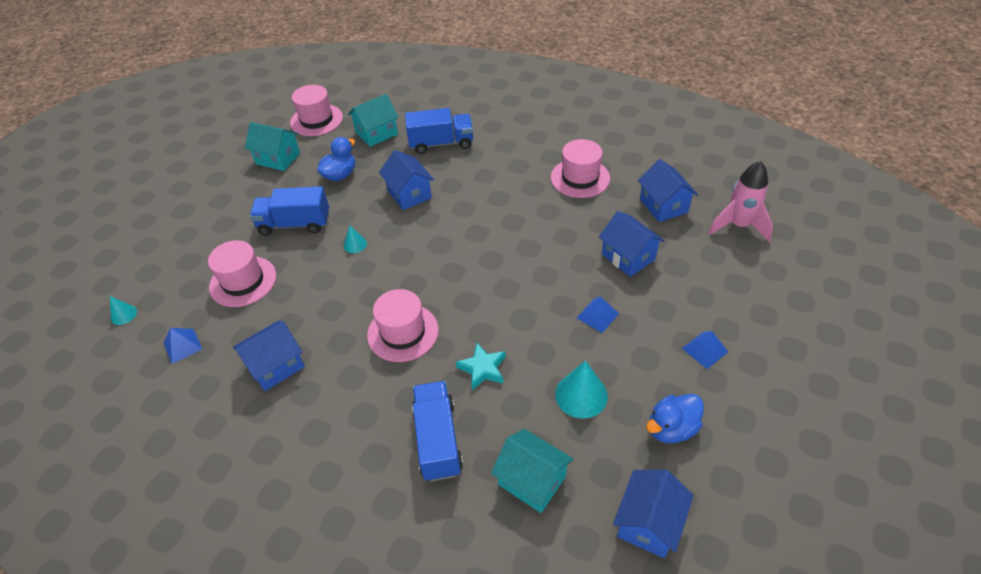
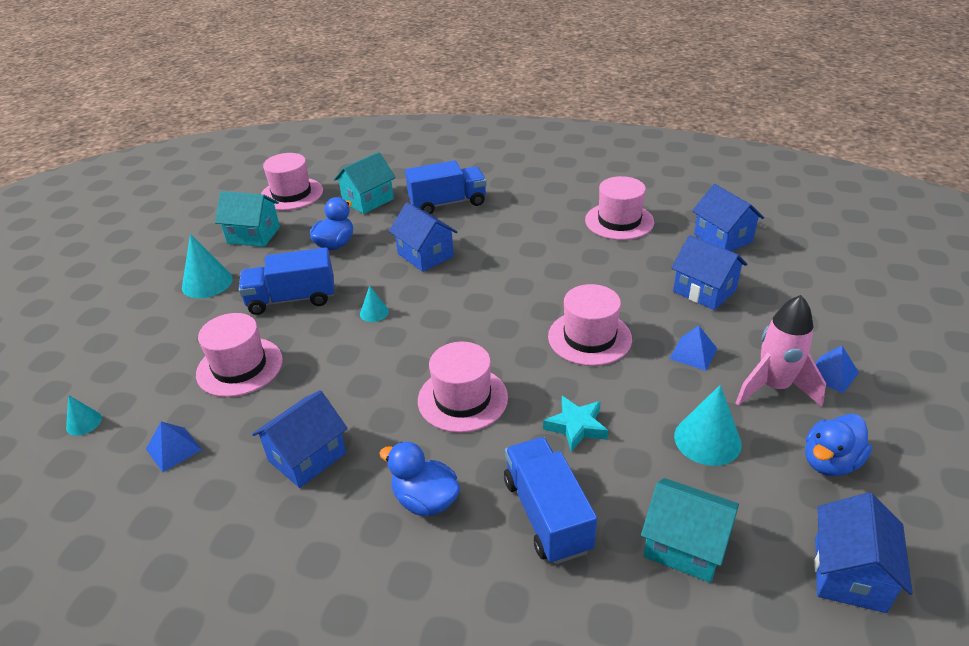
camera: 10 degrees left, 10 degrees down
(233, 201) = (207, 283): none -> turquoise cone
(352, 414) = (425, 500): none -> blue duck
(518, 290) = (589, 337): none -> pink hat
(738, 226) = (813, 249): pink rocket -> pink rocket (773, 387)

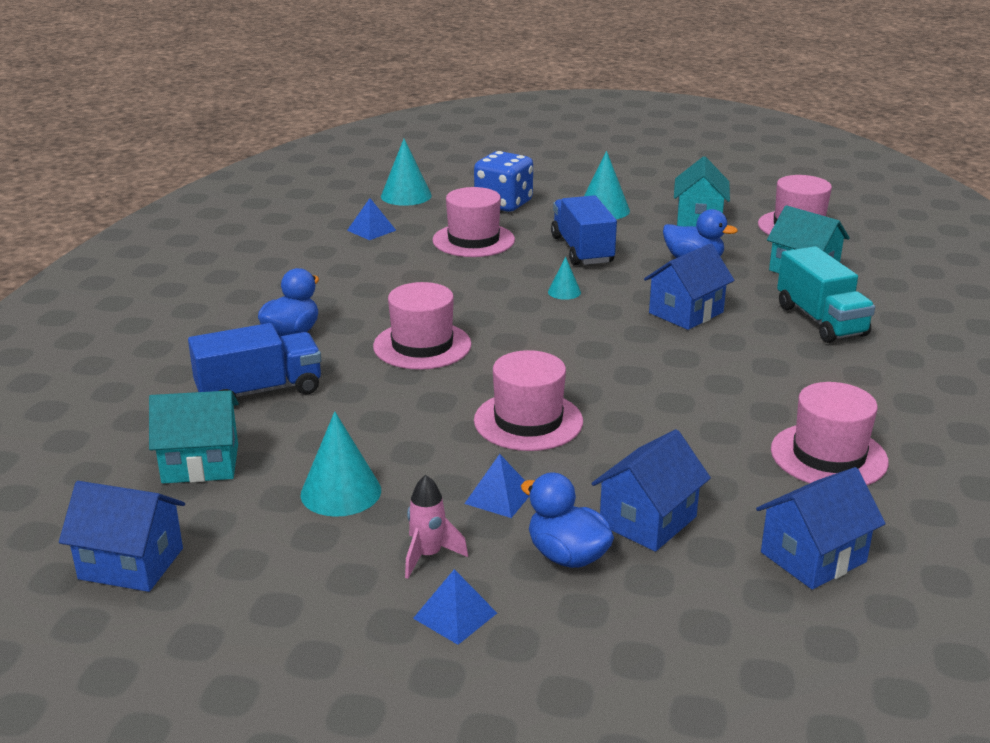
camera: 85 degrees right, 10 degrees down
(84, 423) = (406, 196): turquoise cone -> turquoise cone, size x1.83
(155, 345) = (503, 204): none -> blue dice
(307, 457) = (353, 280): blue house -> none
(447, 203) = (821, 320): blue truck -> turquoise truck
(576, 426) = (373, 409): turquoise star -> none
(684, 545) = (200, 463): turquoise house -> turquoise house turned 60 degrees clockwise
(773, 387) = (428, 556): pink rocket -> pink rocket, size x0.59
(830, 462) = (288, 581): blue duck -> blue duck (567, 556)

